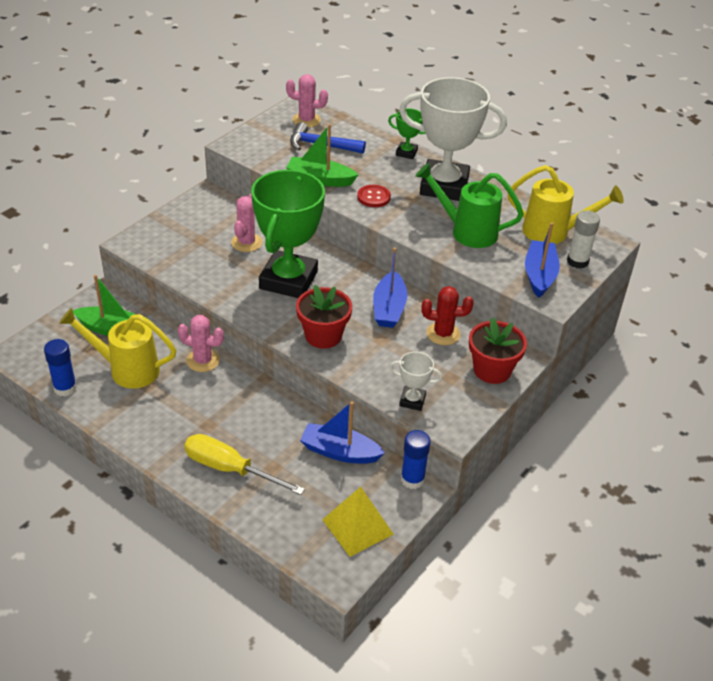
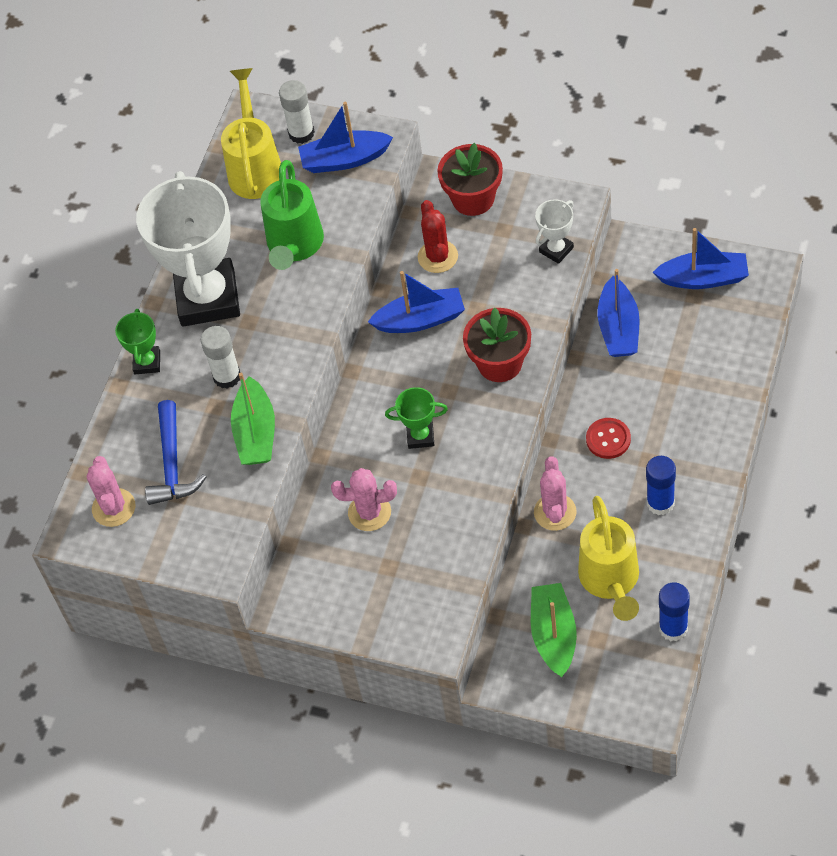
camera: 100 degrees left, 15 degrees up
(230, 469) = (695, 411): yellow screwdriver -> none
(288, 280) = (420, 436): green trophy -> green trophy, size x0.43
(357, 527) = (703, 278): yellow pyramid -> blue boat
(373, 179) = (227, 376): none -> white glue stick
(373, 197) = (268, 361): red button -> red button (608, 439)
(412, 401) = (556, 250): white trophy -> white trophy turned 45 degrees clockwise
(412, 479) = (620, 256): blue glue stick -> blue glue stick (660, 503)

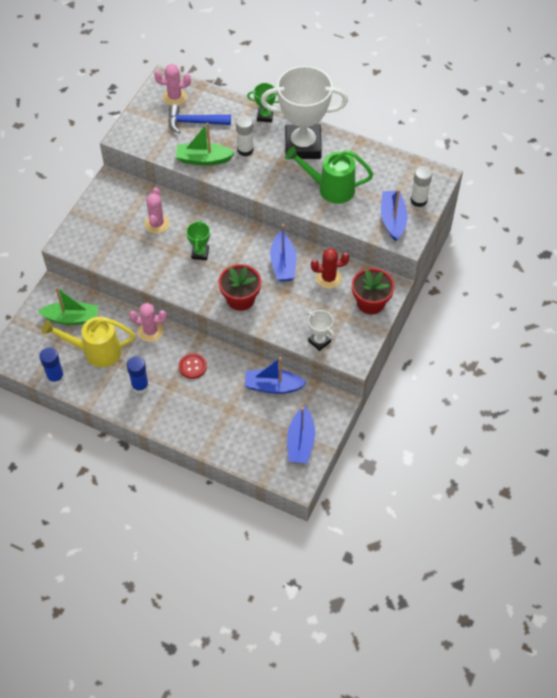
camera: 90 degrees right, 0 degrees up
(255, 168) = (395, 175): yellow watering can -> none

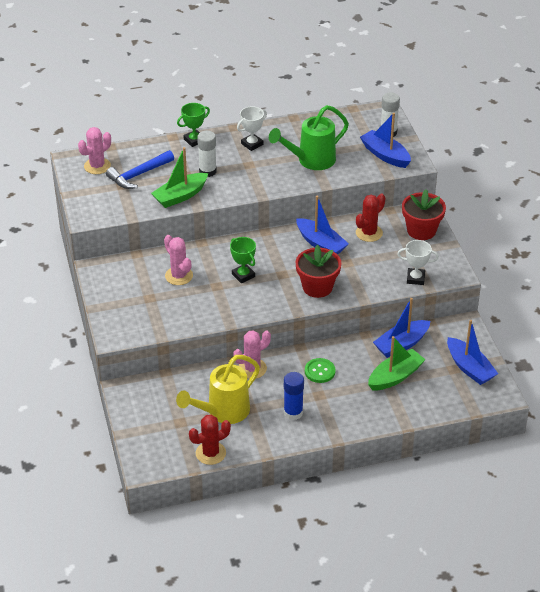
camera: 40 degrees left, 15 degrees down
(56, 377) = (210, 453): blue glue stick -> red cactus
(72, 318) = (170, 401): green boat -> green boat (395, 376)
(192, 366) = (319, 371): red button -> green button
(303, 146) = (252, 144): white trophy -> white trophy, size x0.43

